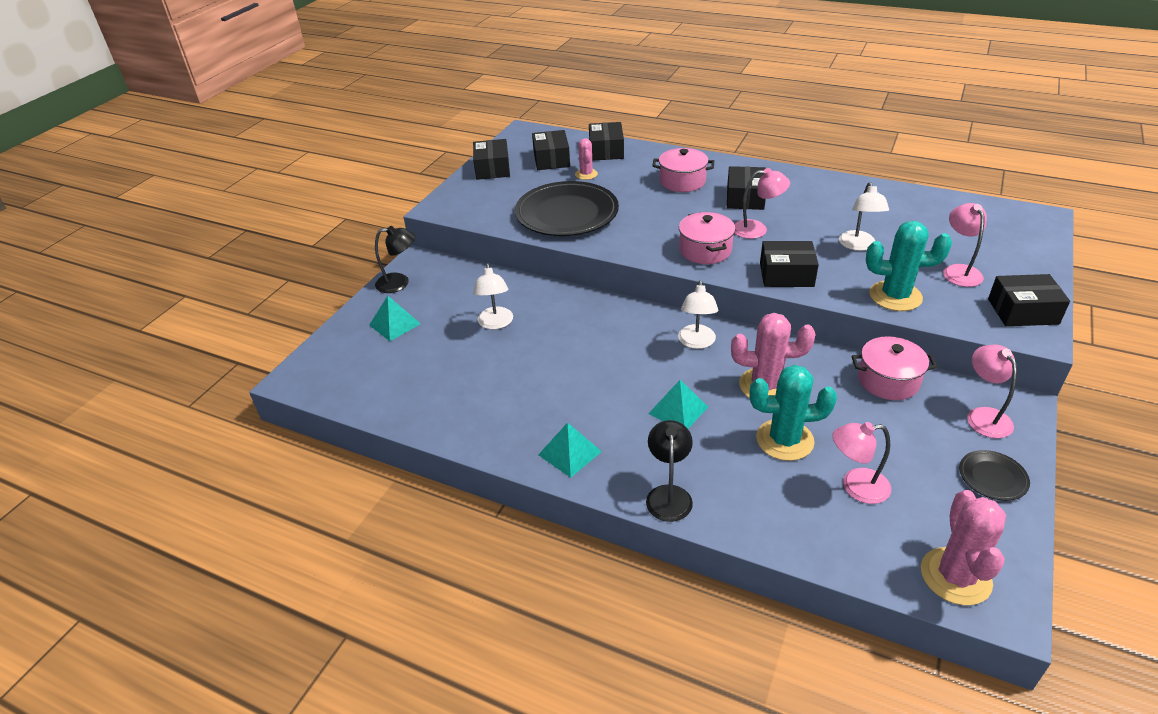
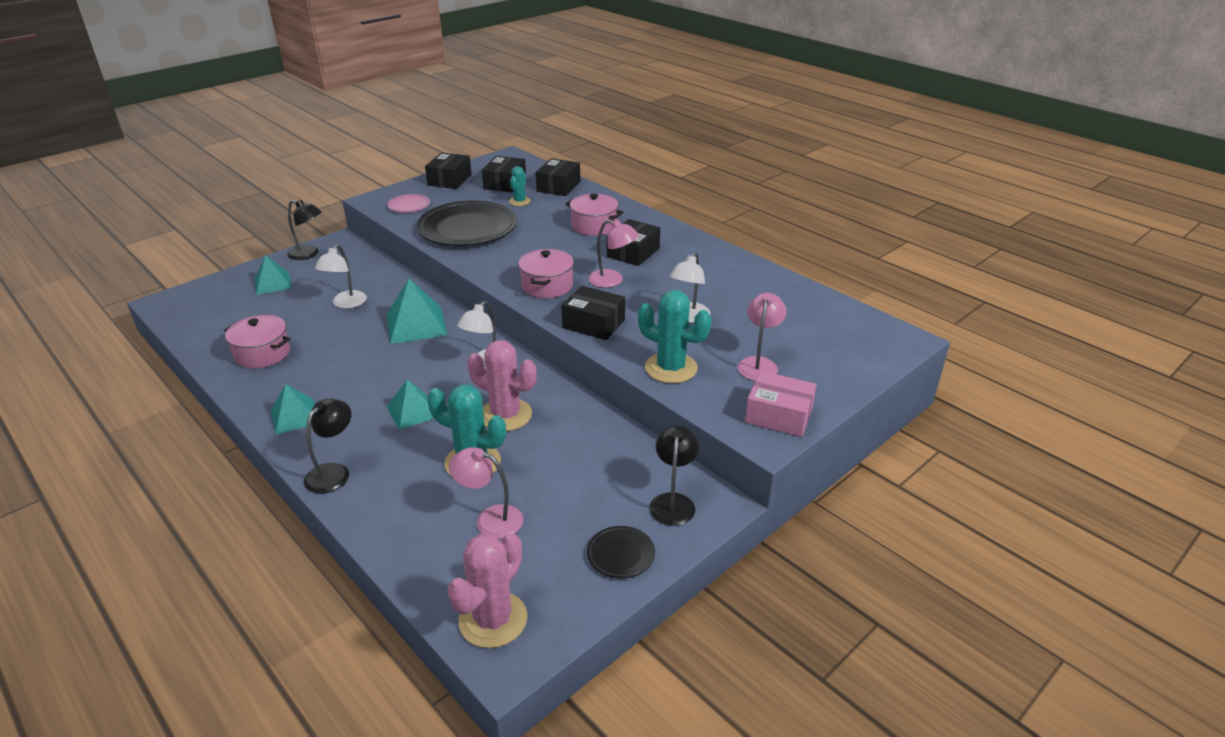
camera: 20 degrees right, 5 degrees down
(481, 205) = (409, 205): none -> pink plate
(586, 174) = (519, 201): pink cactus -> turquoise cactus
(588, 324) = (416, 324): none -> turquoise pyramid
(888, 380) = (618, 444): pink pot -> pink pot (262, 354)
(983, 416) = (673, 502): pink lamp -> black lamp
(1023, 311) = (778, 415): black box -> pink box

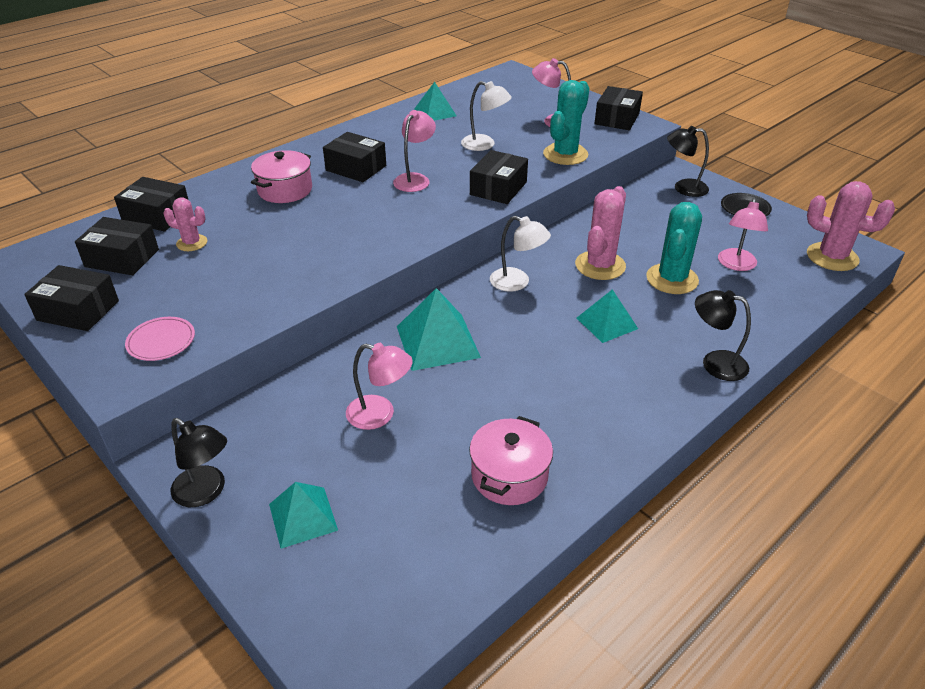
camera: 90 degrees left, 5 degrees up
(295, 416) = (635, 411): turquoise pyramid -> turquoise pyramid (435, 112)
(309, 254) = (206, 492): black lamp -> black lamp turned 105 degrees clockwise
(346, 304) = (380, 414): white lamp -> pink lamp
(467, 228) = (262, 279): black plate -> none
(519, 201) = (192, 243): turquoise cactus -> pink cactus
(547, 286) = (423, 215): pink pot -> none
(778, 415) = (617, 119): pink box -> black box

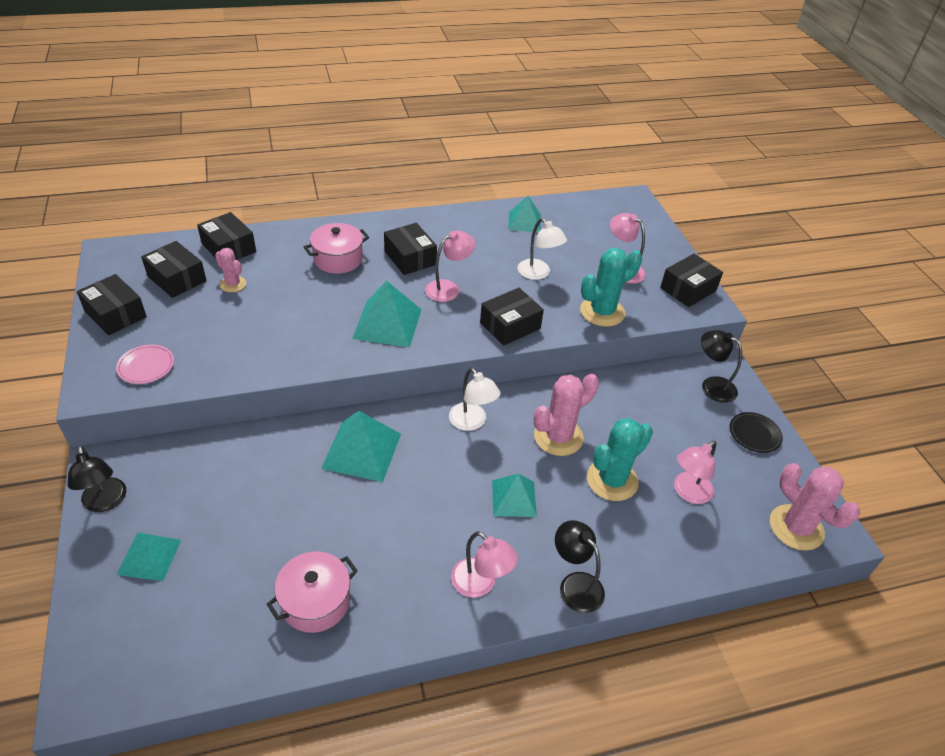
camera: 25 degrees right, 5 degrees up
(380, 414) = (267, 497): pink lamp -> pink lamp (480, 584)
(384, 223) = (387, 323): none -> turquoise pyramid

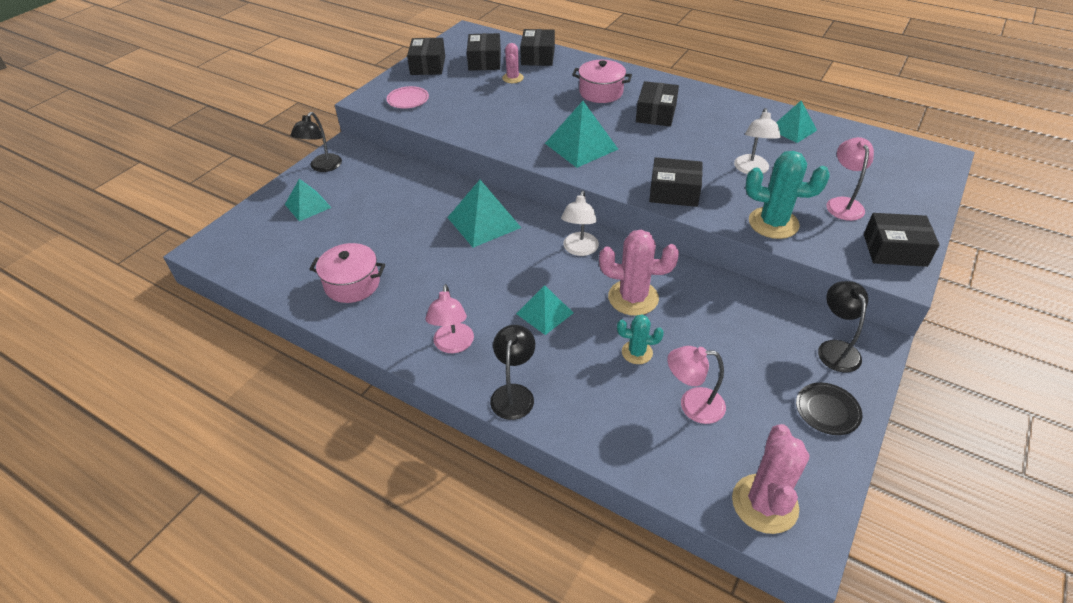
camera: 50 degrees right, 0 degrees up
(448, 288) = (658, 145): pink lamp -> none
(612, 480) = (637, 352): turquoise cactus -> turquoise cactus, size x0.57

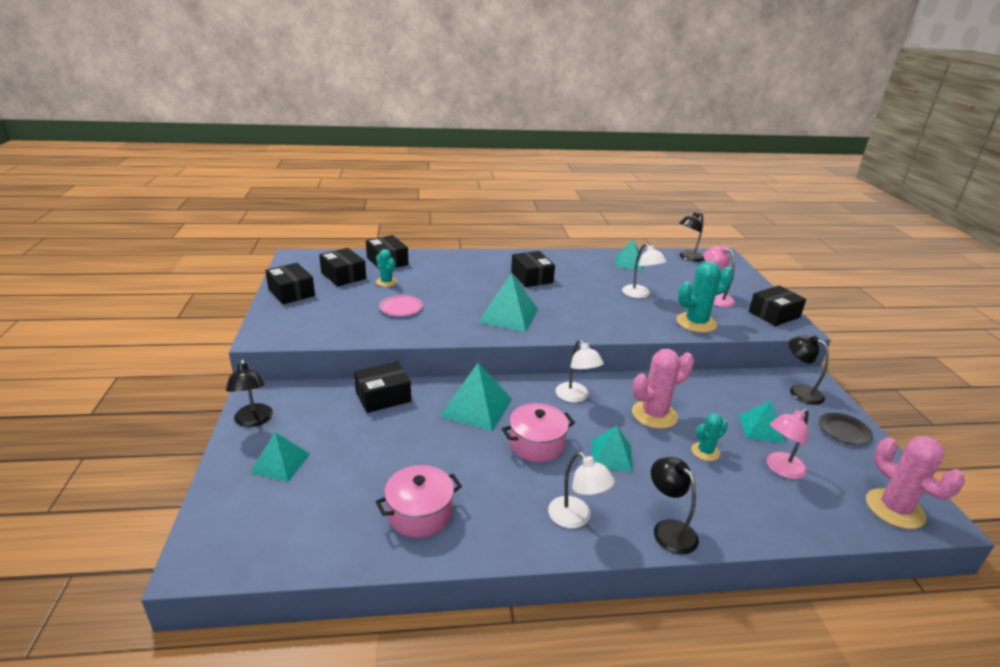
camera: 40 degrees left, 15 degrees down
(408, 99) = (307, 325): pink plate -> pink plate (401, 308)
(453, 345) = (576, 518): pink lamp -> white lamp
(513, 78) = (386, 282): pink cactus -> turquoise cactus
(601, 92) = (473, 274): pink pot -> pink pot (536, 444)
(674, 192) = (614, 325): black box -> black box (383, 396)
(729, 361) = (761, 428): none -> turquoise pyramid
(883, 145) = (688, 258): none -> black lamp

